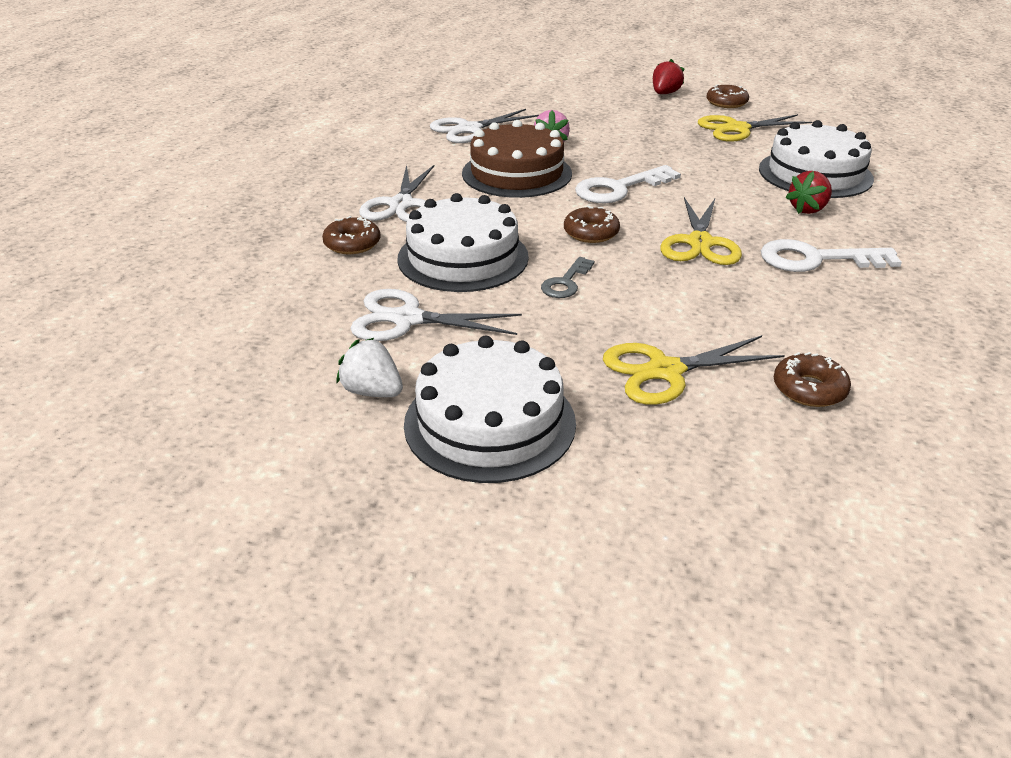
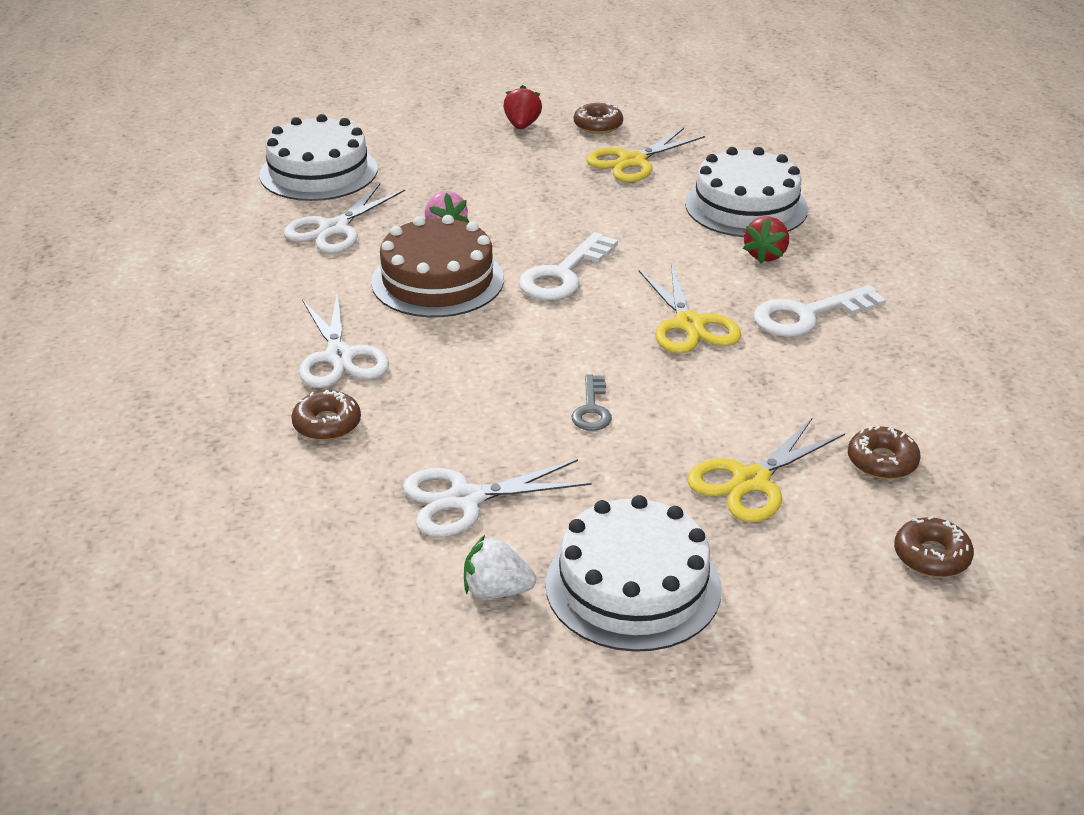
camera: 25 degrees left, 0 degrees up
(463, 257) = (464, 408): white cake -> white cake (318, 172)
(591, 233) = (574, 340): brown donut -> brown donut (931, 556)

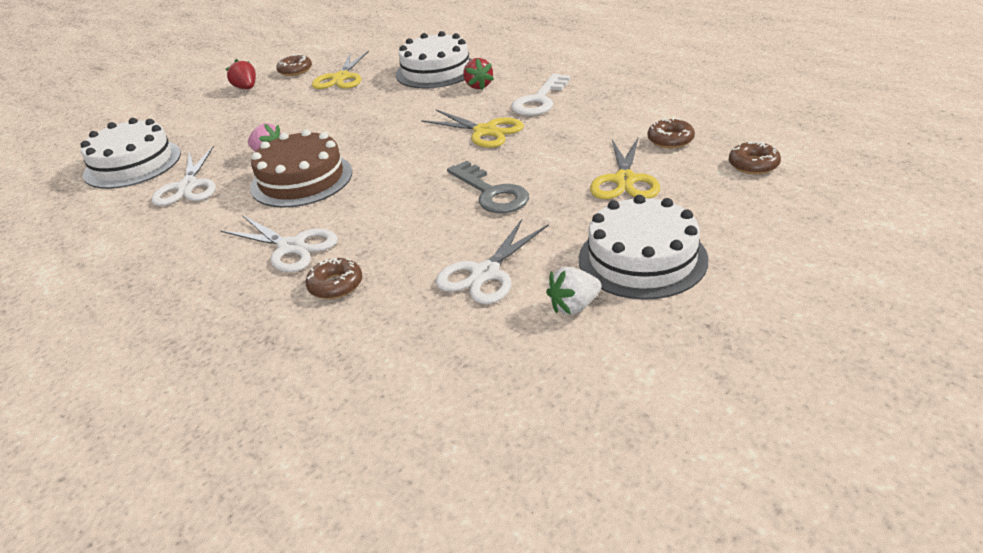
camera: 35 degrees left, 0 degrees up
(563, 274) = (378, 142): white key -> none
(592, 409) = (491, 193): grey key -> grey key, size x1.72

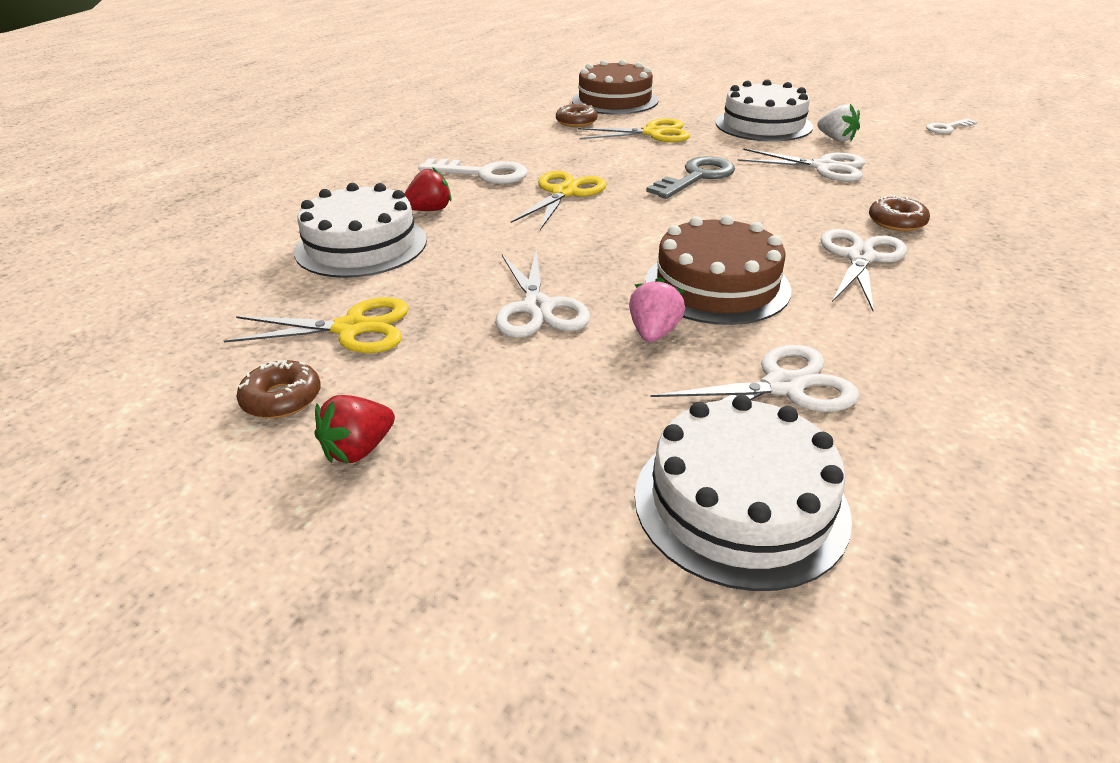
camera: 105 degrees left, 0 degrees up
(322, 122) = (538, 308): none -> white scissors
(596, 438) = (947, 128): none -> white key
(753, 165) = (615, 100): brown donut -> brown cake

